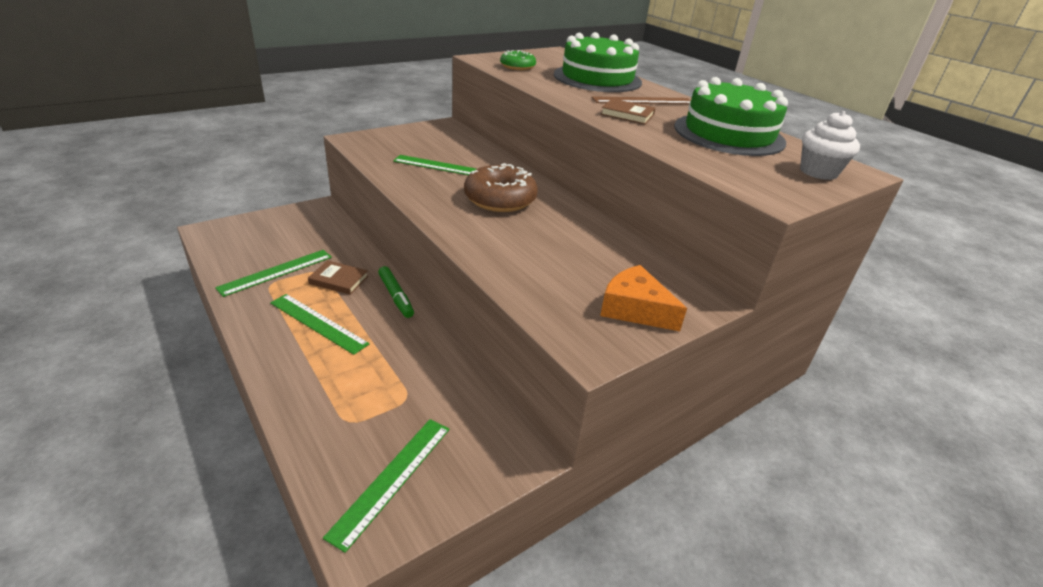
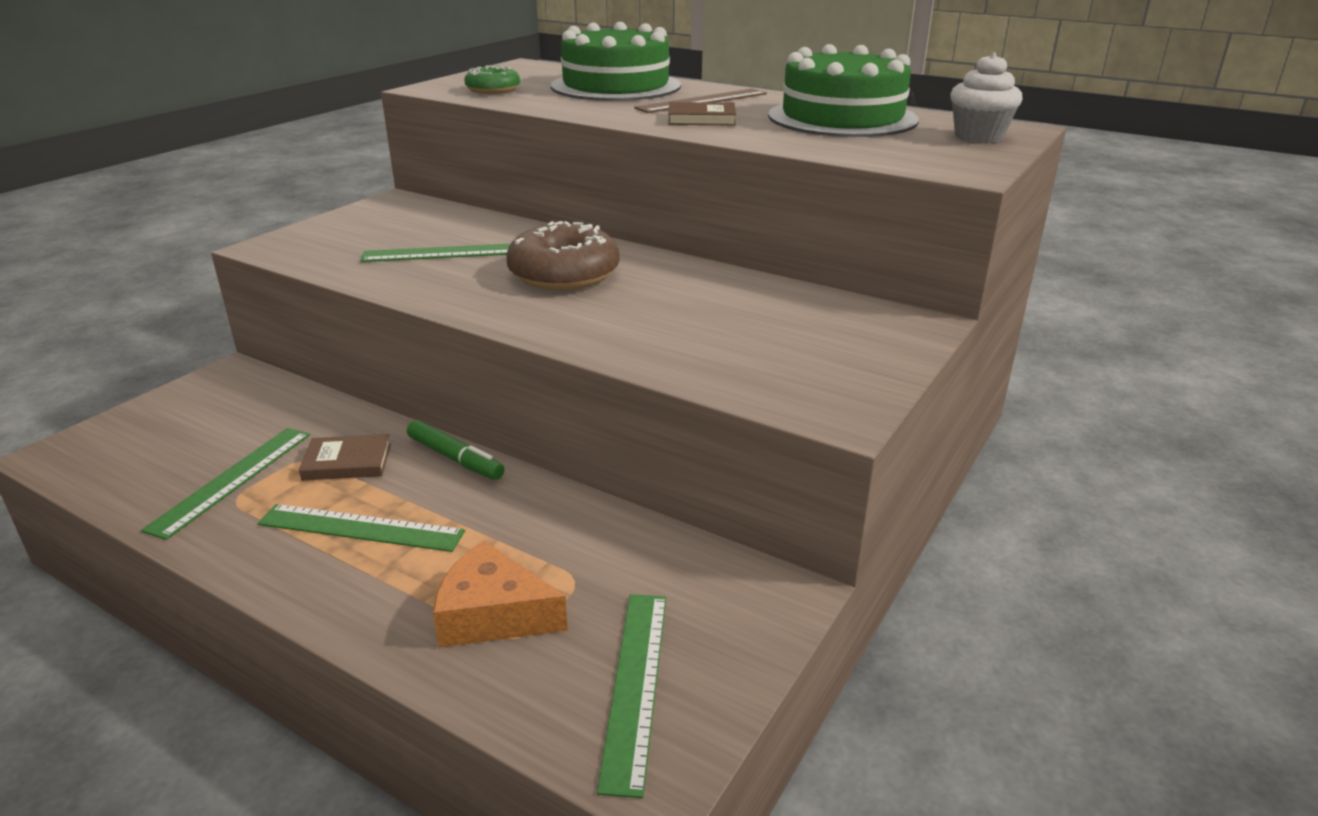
camera: 20 degrees left, 5 degrees down
(634, 309) = (848, 355): orange cheese -> orange cheese (493, 615)

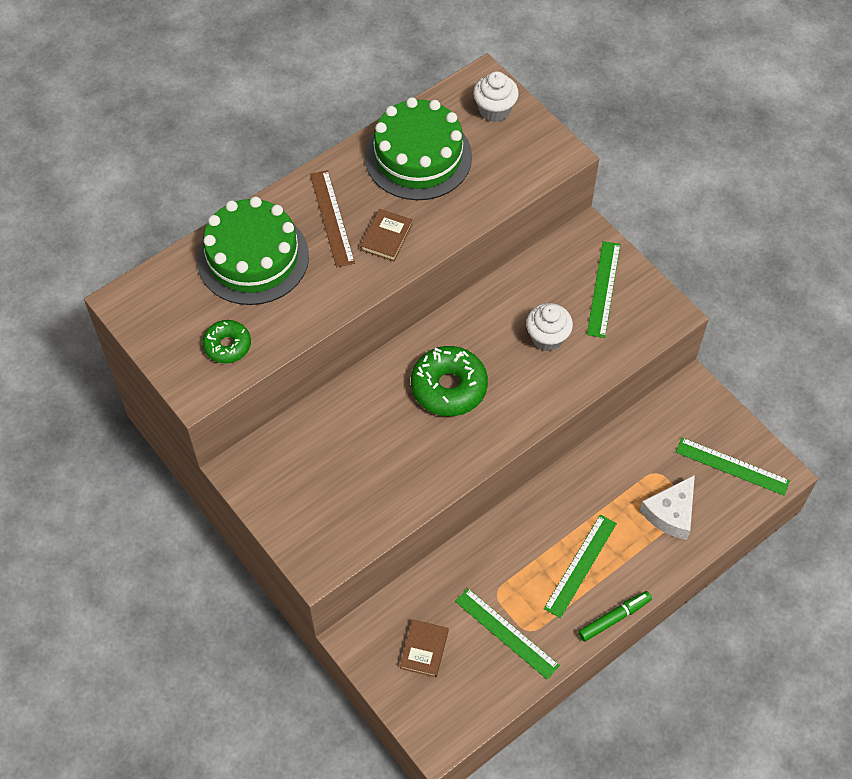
camera: 70 degrees left, 30 degrees up
(347, 462) = (508, 568): brown book -> brown book (424, 649)
(446, 253) = (379, 450): green ruler -> green ruler (603, 289)
(455, 458) = (525, 509): green marker -> green marker (614, 618)
(493, 615) = (671, 513): orange cheese -> white cheese
(564, 274) = (449, 387): brown donut -> green donut
(696, 321) = (547, 338): none -> white cupcake

